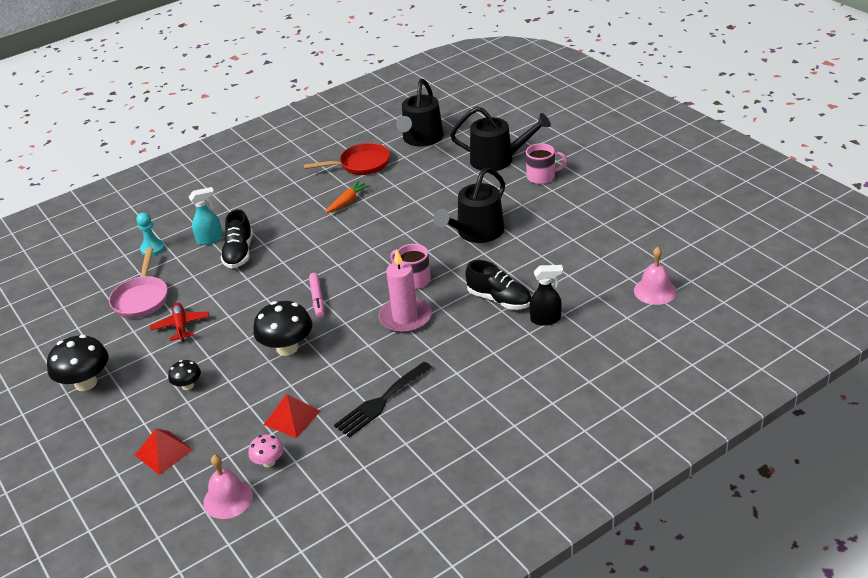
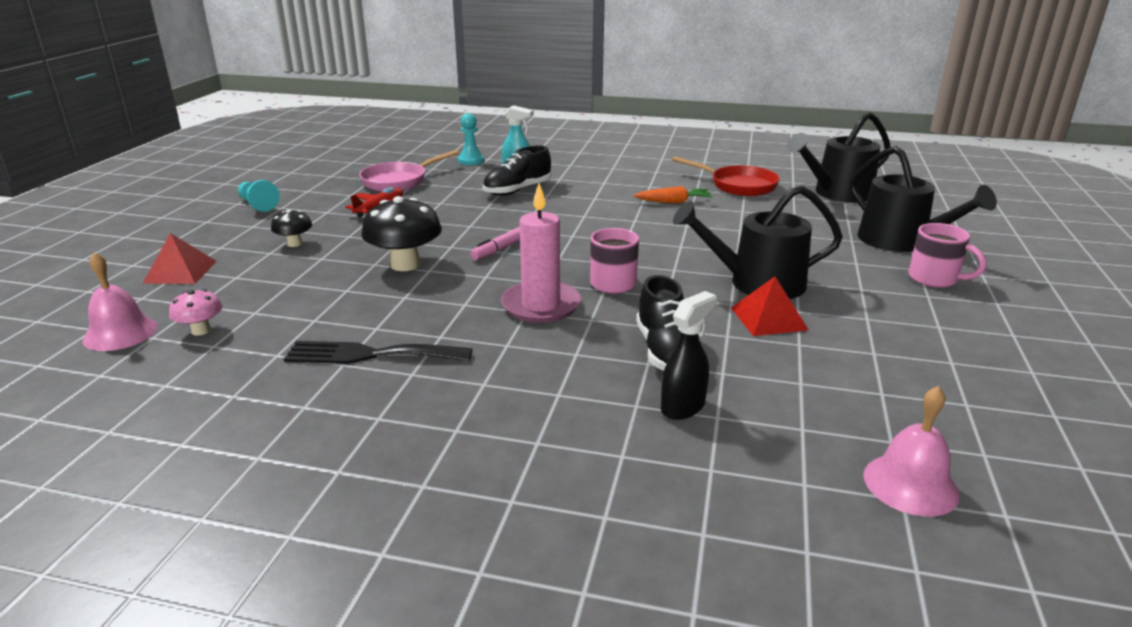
camera: 45 degrees right, 10 degrees down
(86, 383) = (258, 205): black mushroom -> turquoise pawn
(292, 417) = (290, 313): red pyramid -> red pyramid (769, 318)
(546, 319) = (683, 407): black spray bottle -> black spray bottle turned 90 degrees counterclockwise

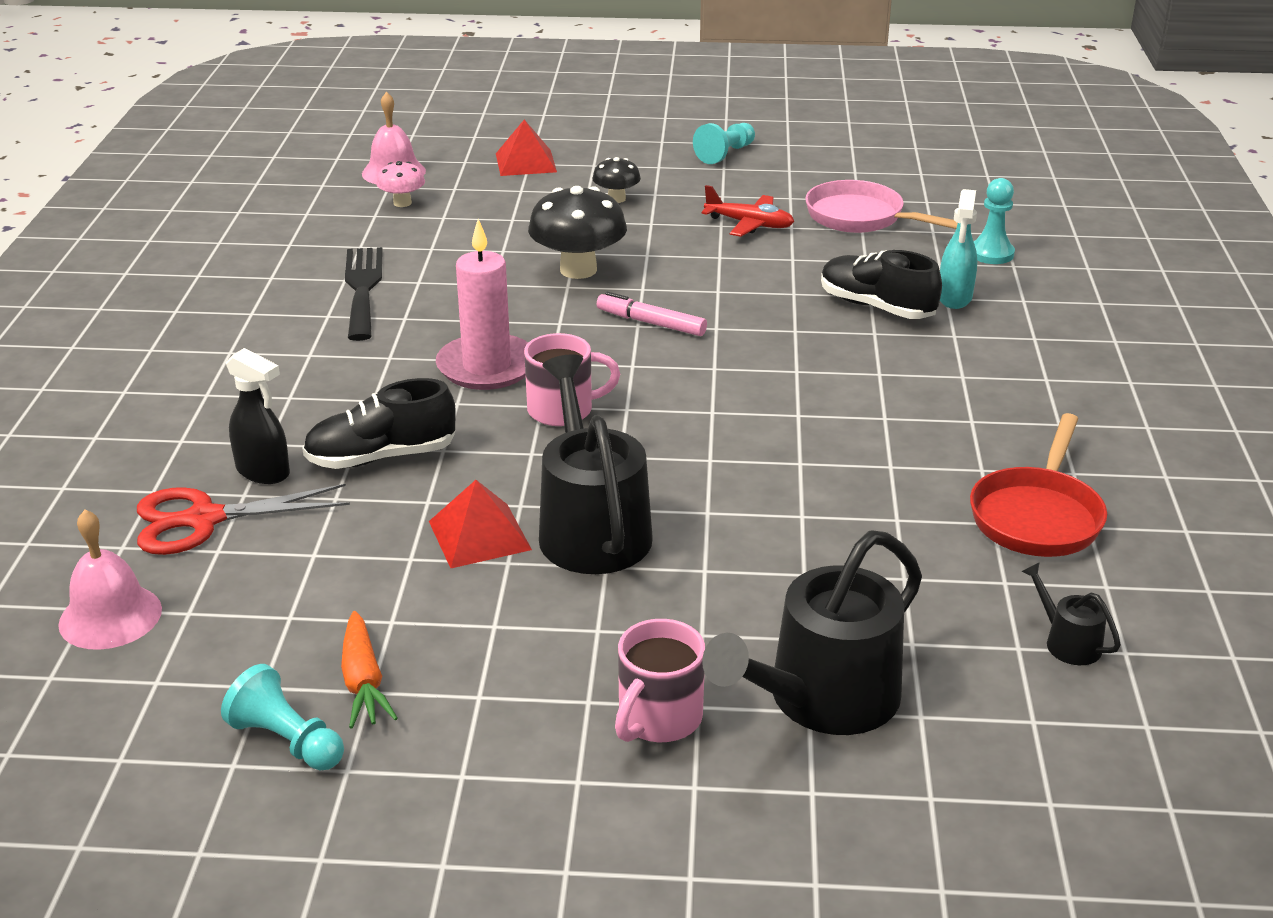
camera: 80 degrees right, 5 degrees up
(674, 202) = (902, 447): orange carrot -> orange carrot (363, 682)
(758, 437) = (204, 520): none -> red scissors
(837, 193) = (1067, 642): black watering can -> black watering can, size x0.44
(1018, 393) = (287, 741): none -> turquoise pawn

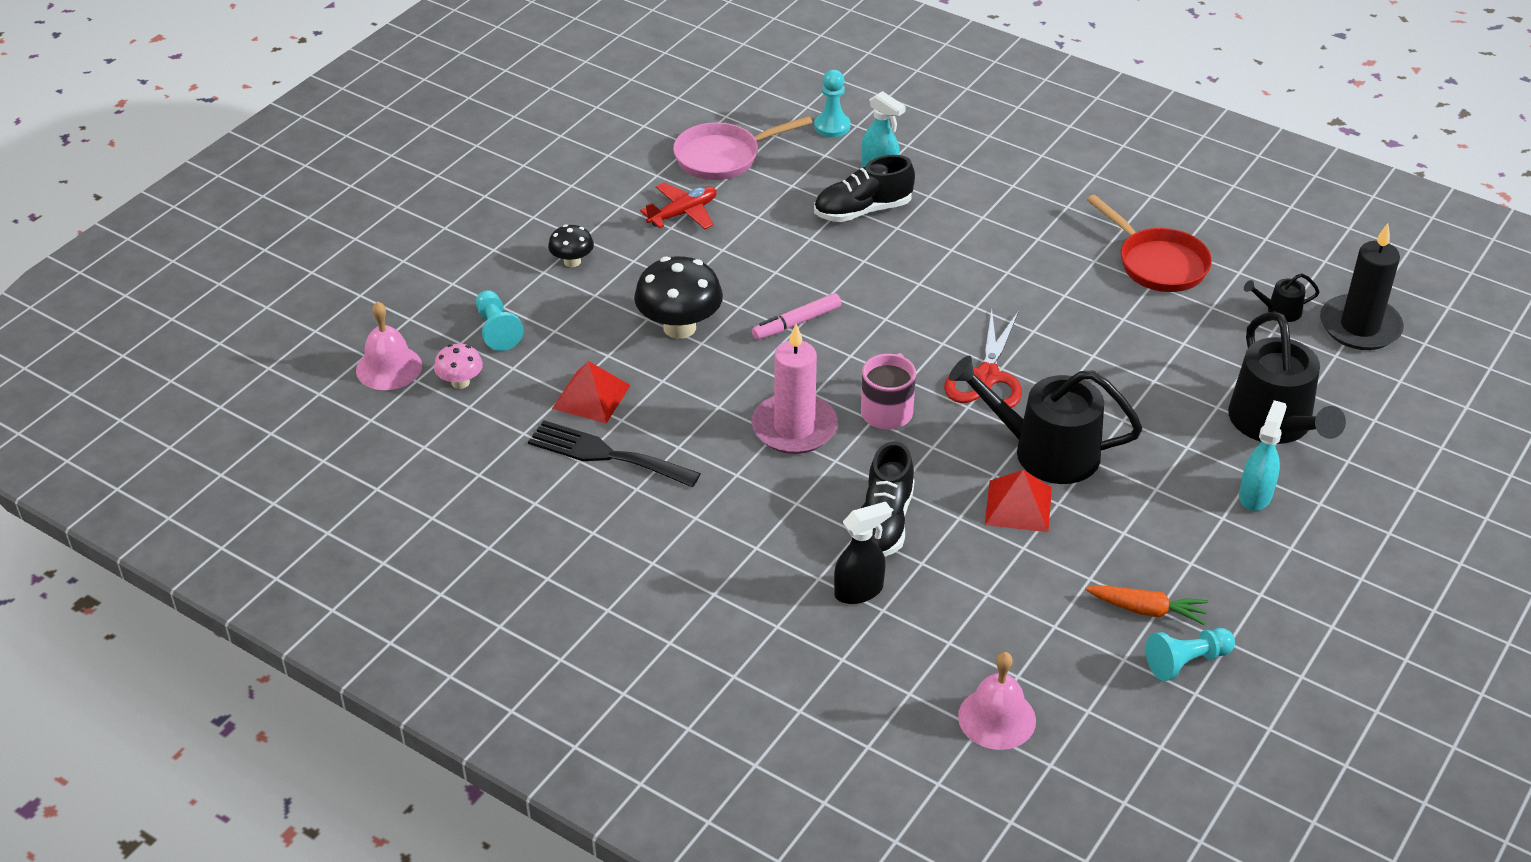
camera: 60 degrees left, 10 degrees up
(204, 520) = (903, 639): red scissors -> red scissors (987, 377)
(526, 162) = (449, 284): red pyramid -> red pyramid (591, 396)
(658, 719) = (1255, 495): pink mug -> turquoise spray bottle
(725, 154) = (545, 173): turquoise pawn -> turquoise pawn (497, 330)
(1126, 728) = (1360, 326): none -> black candle

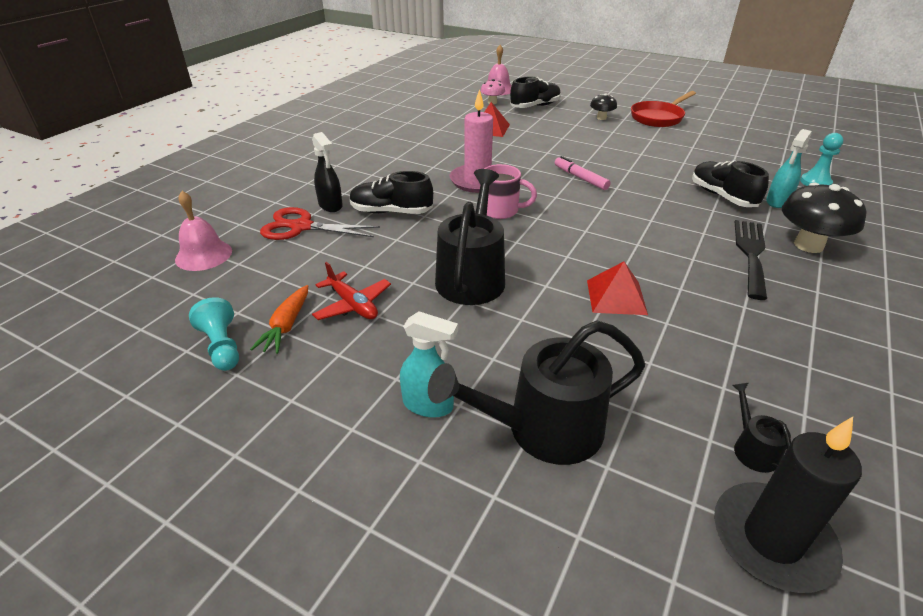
camera: 85 degrees right, 5 degrees down
(497, 330) = (535, 106): turquoise pawn -> black shoe
(606, 454) = (444, 134): black fork -> black fork (751, 254)
(679, 327) = (558, 146): black mushroom -> black mushroom (808, 245)
(683, 213) = (668, 141): red plane -> red plane (353, 305)
(723, 157) = (738, 149): pink pan -> none
(987, 377) = (553, 249): red scissors -> red scissors (301, 227)
(1018, 506) = (409, 264): red pyramid -> red pyramid (616, 297)
(1157, 263) = (771, 348): red pan -> red pan (658, 117)

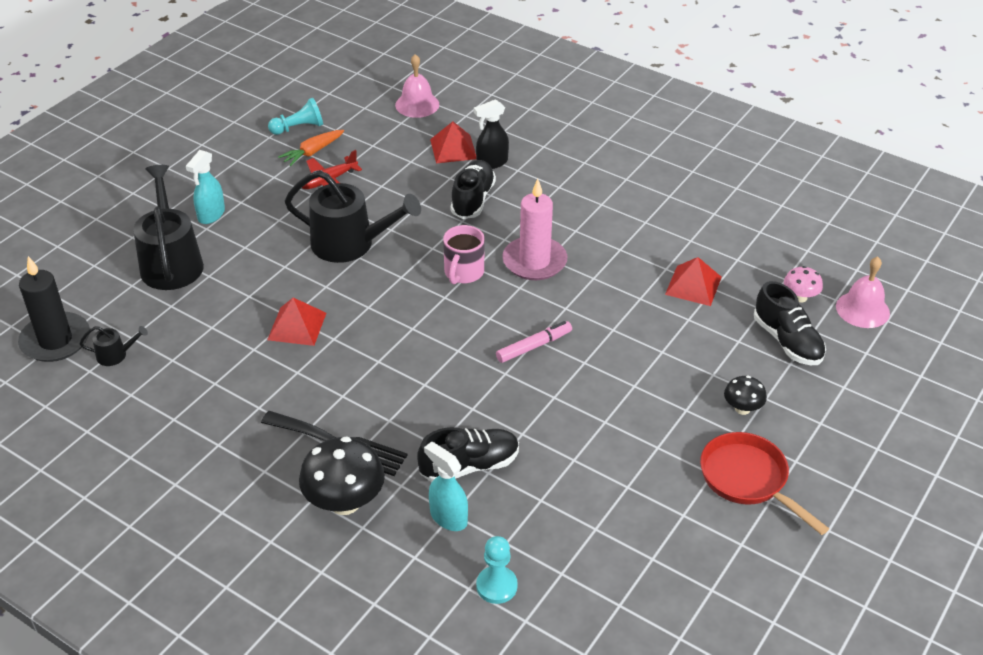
camera: 95 degrees right, 5 degrees up
(286, 326) = (312, 152): orange carrot -> orange carrot turned 60 degrees counterclockwise
(301, 227) = (453, 149): red scissors -> red pyramid

